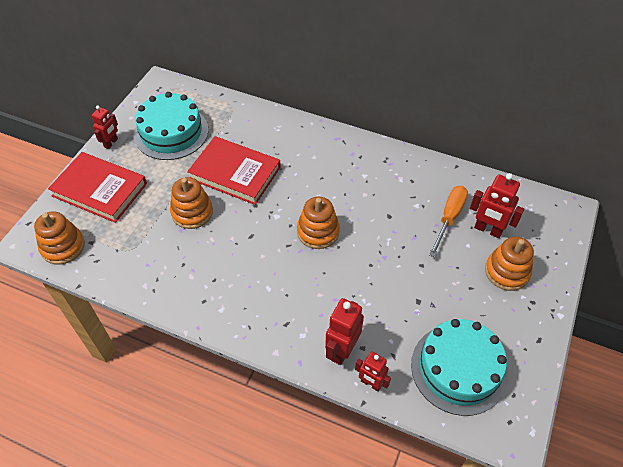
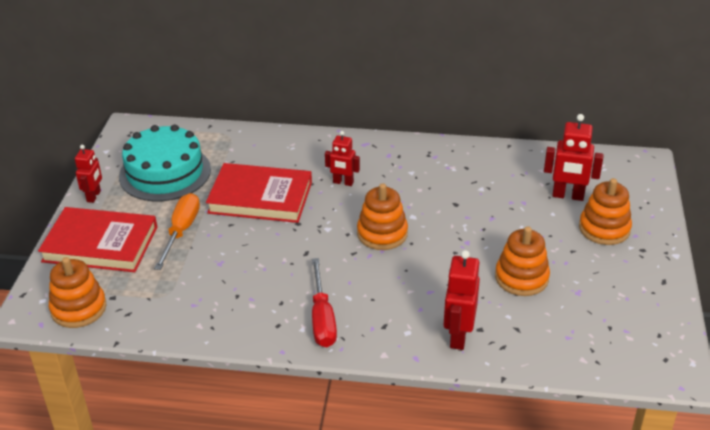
camera: 15 degrees left, 15 degrees down
(192, 212) = (225, 244): orange stacking toy -> orange stacking toy (521, 278)
(240, 303) = (322, 318): none -> red screwdriver
(371, 383) = (503, 359): red robot -> red robot (343, 182)
(449, 218) = (522, 193): orange screwdriver -> orange screwdriver (181, 231)
(459, 368) = (592, 324): turquoise cake -> none

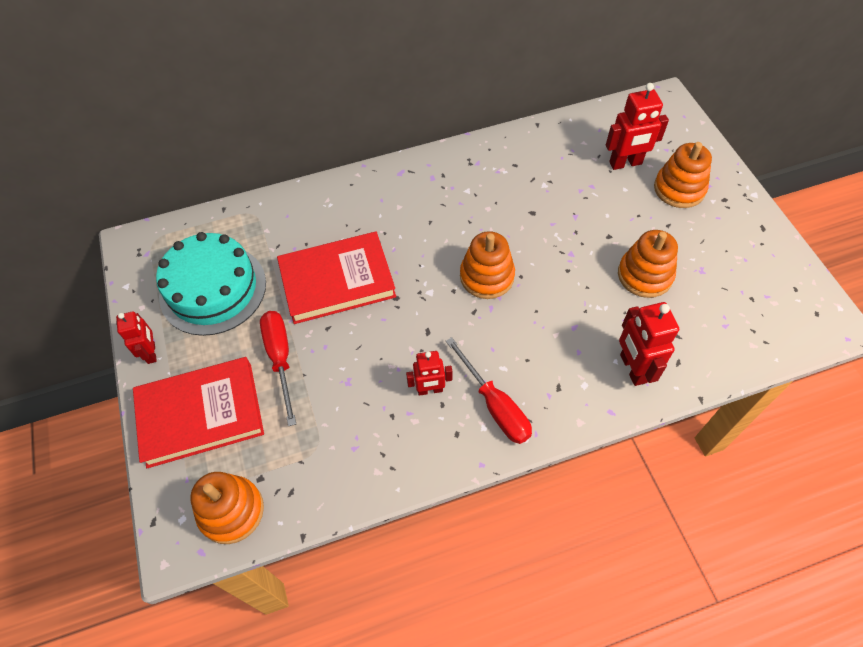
camera: 25 degrees left, 20 degrees up
(181, 231) = (280, 358): orange screwdriver -> red screwdriver
(343, 182) = (409, 229): red robot -> red robot (430, 390)

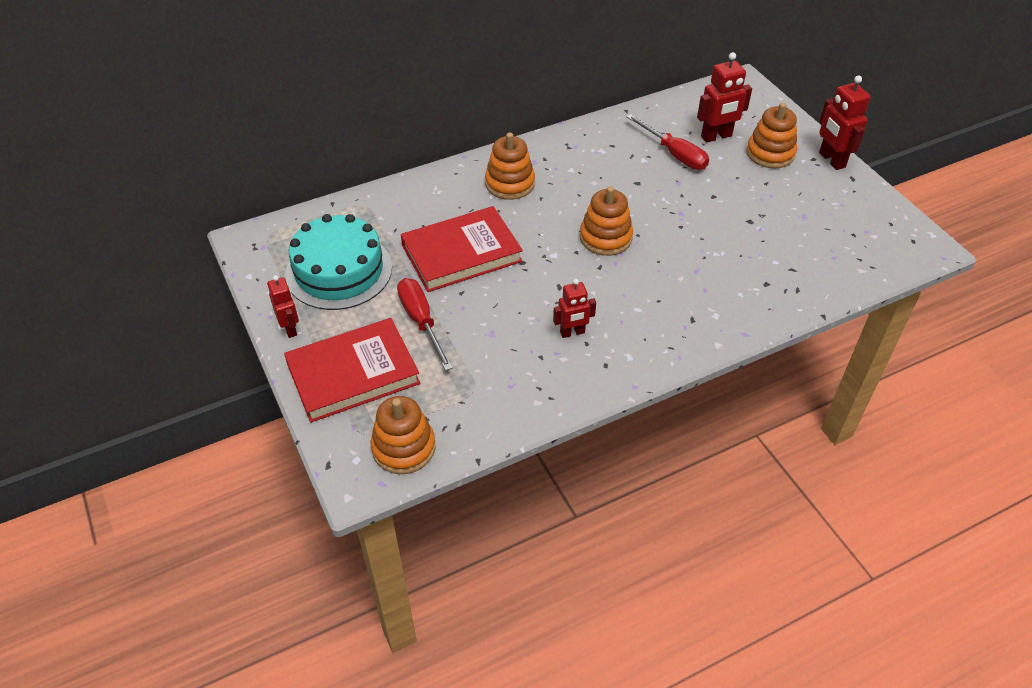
camera: 10 degrees left, 10 degrees down
(495, 405) = (636, 339): red screwdriver -> red screwdriver (674, 154)
(632, 368) = (757, 298): red robot -> red robot (831, 160)
(645, 275) = (753, 224): orange stacking toy -> orange stacking toy (510, 183)

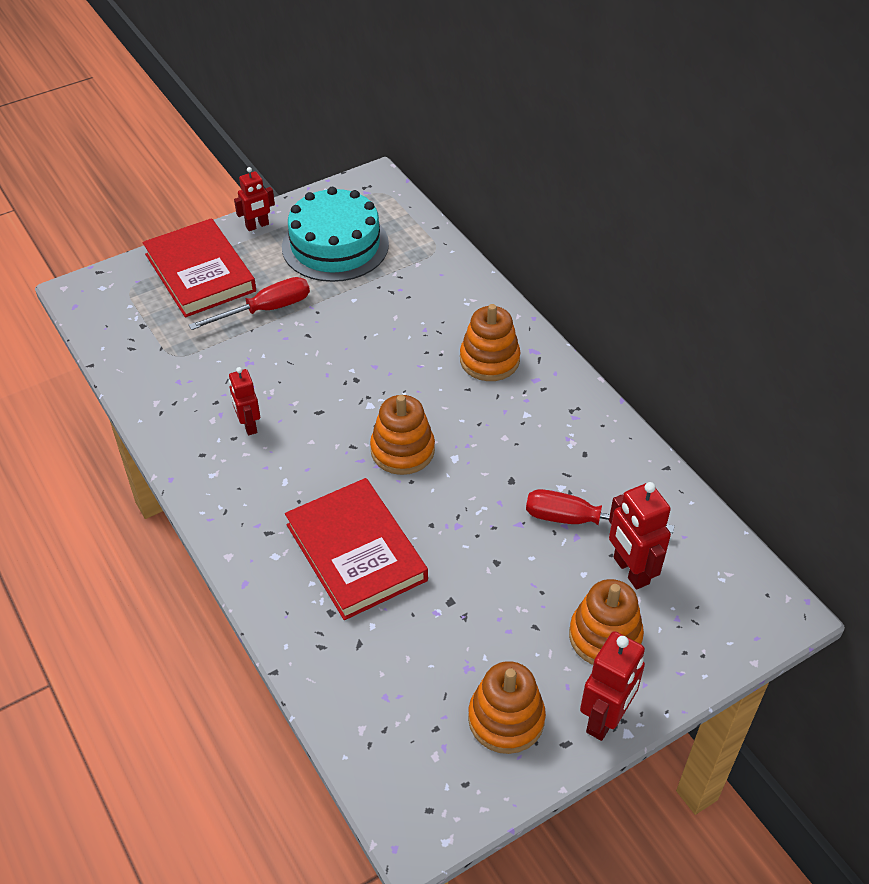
camera: 85 degrees right, 0 degrees up
(403, 448) = (111, 315): orange stacking toy -> orange stacking toy (506, 719)
(461, 253) = (366, 330): red book -> red book (356, 552)
(674, 154) = (579, 520): red screwdriver -> red screwdriver turned 60 degrees clockwise
(831, 160) = (605, 719): red robot -> red robot turned 150 degrees clockwise

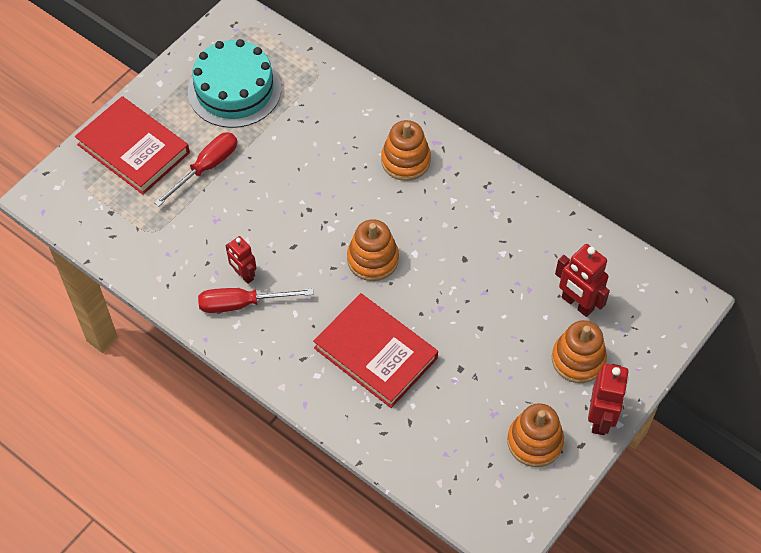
camera: 20 degrees left, 10 degrees up
(257, 226) = (159, 89): red robot -> none
(579, 520) = (526, 276): red screwdriver -> red screwdriver (242, 304)

